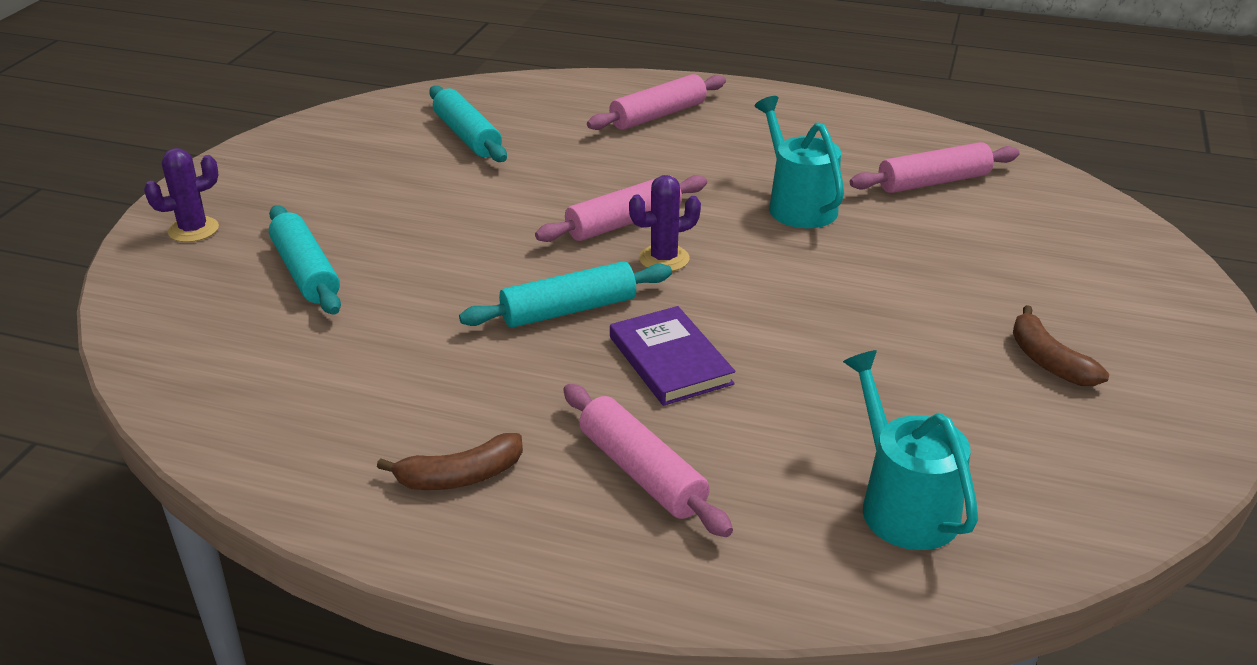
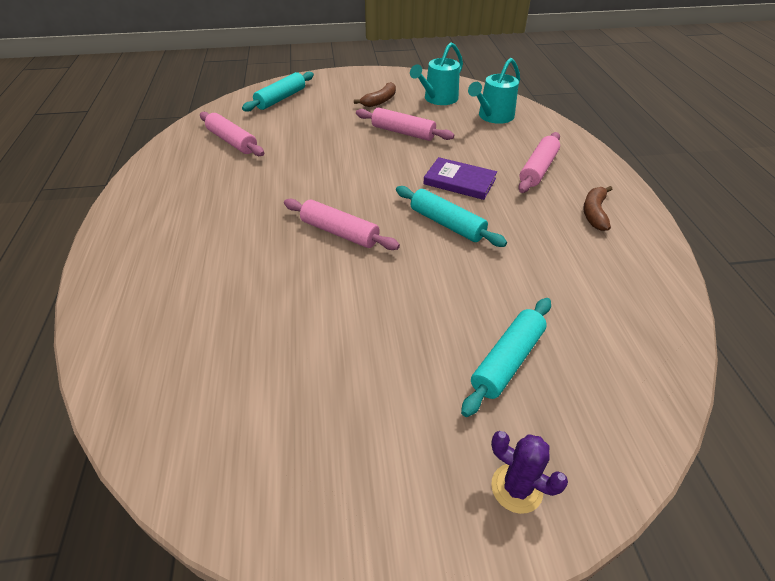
camera: 115 degrees left, 10 degrees up
(460, 476) = (594, 213): brown banana -> brown banana turned 120 degrees counterclockwise
(467, 136) = (240, 367): turquoise rolling pin -> turquoise rolling pin (281, 98)
(658, 115) = (165, 263): pink rolling pin -> pink rolling pin (403, 132)
(664, 259) = (371, 206): purple cactus -> none
(670, 360) = (459, 181): purple book -> purple book turned 75 degrees clockwise
(798, 205) = (282, 176): turquoise watering can -> turquoise watering can (438, 99)

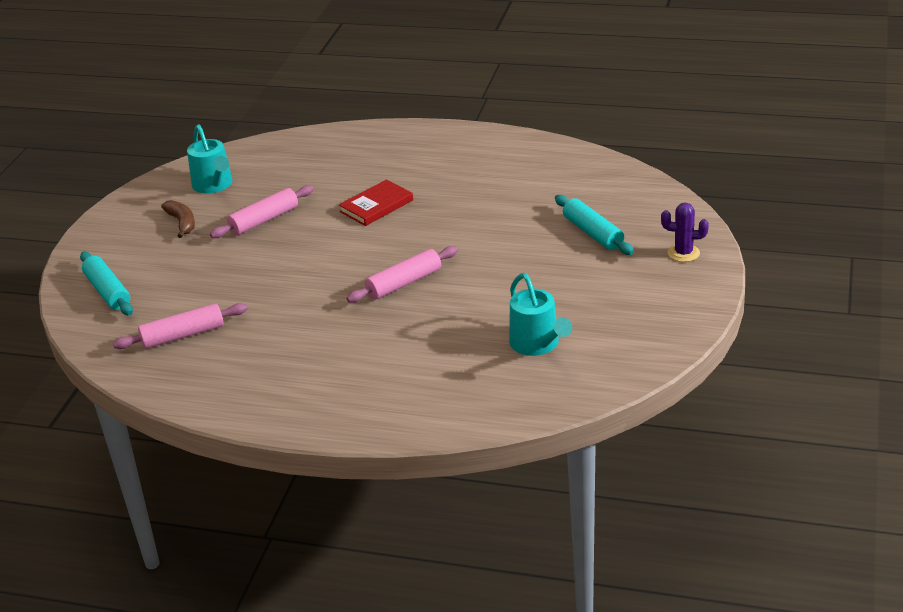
camera: 65 degrees left, 10 degrees down
(447, 224) = (432, 225): turquoise rolling pin -> none
(459, 181) = (376, 206): purple book -> red book
(493, 116) = (281, 161): turquoise watering can -> turquoise watering can (537, 344)
(516, 488) = (683, 253): purple cactus -> purple cactus turned 45 degrees clockwise
(538, 169) = (390, 162): pink rolling pin -> none
(594, 213) = (469, 154): brown banana -> none

